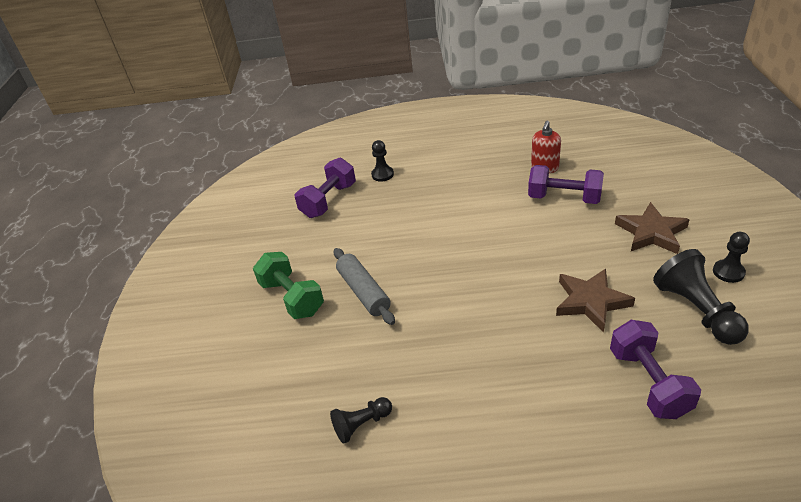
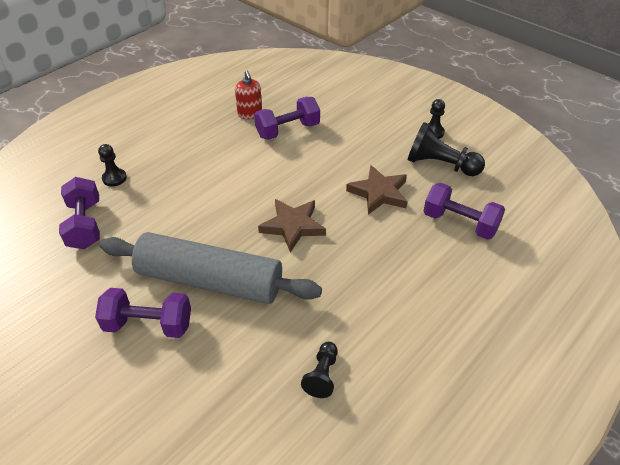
camera: 50 degrees left, 5 degrees up
(292, 298) = (148, 325): green dumbbell -> purple dumbbell
(364, 292) = (210, 281): grey rolling pin -> grey rolling pin, size x1.83
(651, 233) = (367, 128): brown star -> brown star (293, 226)

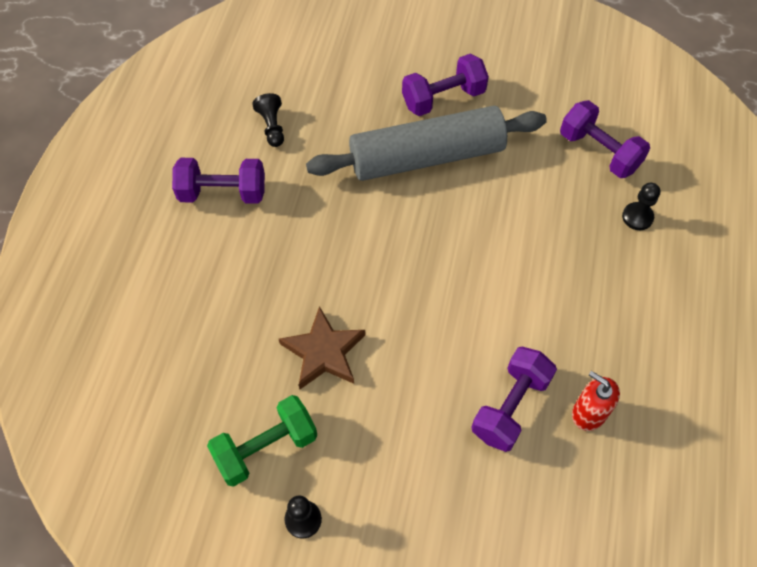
camera: 150 degrees right, 15 degrees up
(293, 226) = (392, 254): brown star -> none
(440, 165) = (266, 448): black pawn -> green dumbbell
(460, 223) = (207, 353): purple dumbbell -> purple dumbbell (223, 193)

